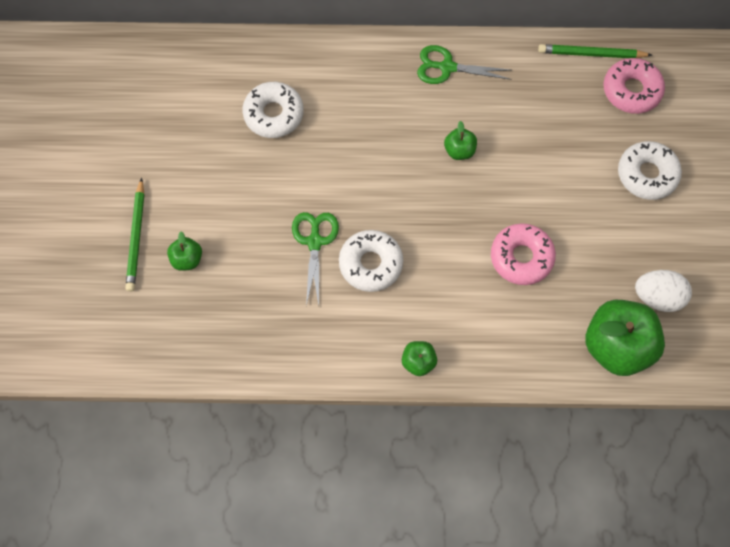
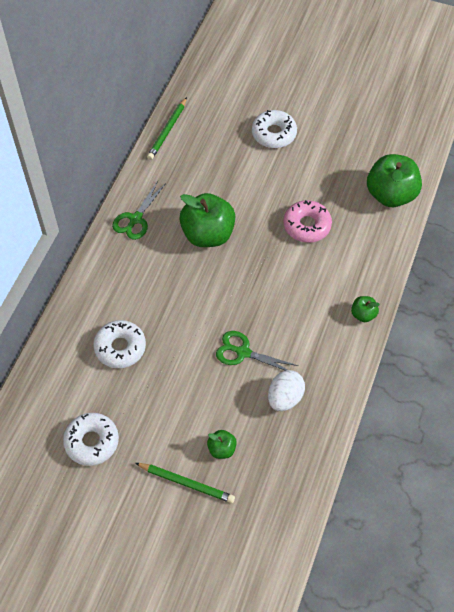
camera: 70 degrees left, 10 degrees down
(371, 264) = (276, 320): white donut -> white donut (92, 442)
(459, 150) = (208, 234): green apple -> green apple, size x2.14
(631, 90) = (207, 119): pink donut -> none
(657, 297) = (364, 160): white egg -> white egg (285, 398)

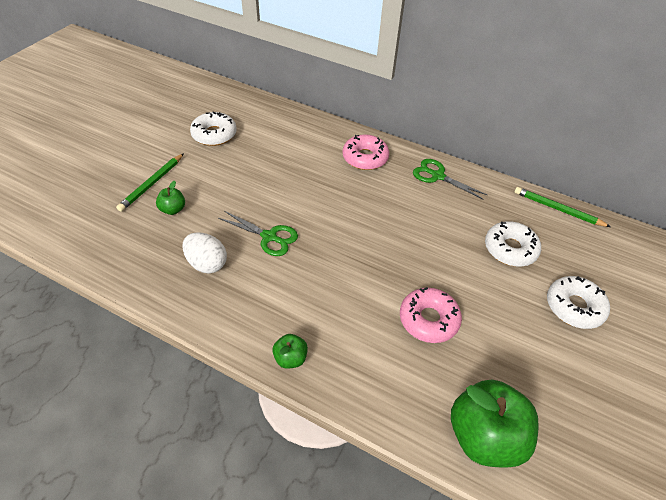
camera: 95 degrees right, 10 degrees down
(115, 283) = (365, 158): none -> pink donut
(120, 347) = (297, 156): white donut -> white donut (510, 249)
(208, 234) = (417, 227): green apple -> none
(242, 352) = (269, 237): green scissors -> green scissors turned 90 degrees clockwise

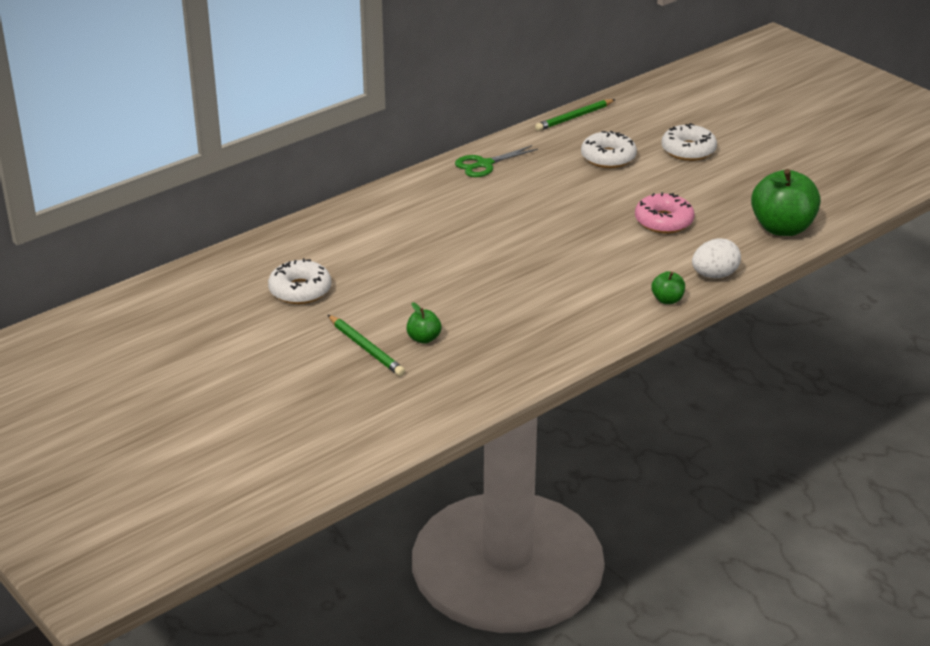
camera: 65 degrees left, 15 degrees down
(207, 263) = (524, 327): white egg -> white egg (714, 275)
(269, 237) = (509, 283): green scissors -> none
(365, 158) = (423, 198): pink donut -> none

